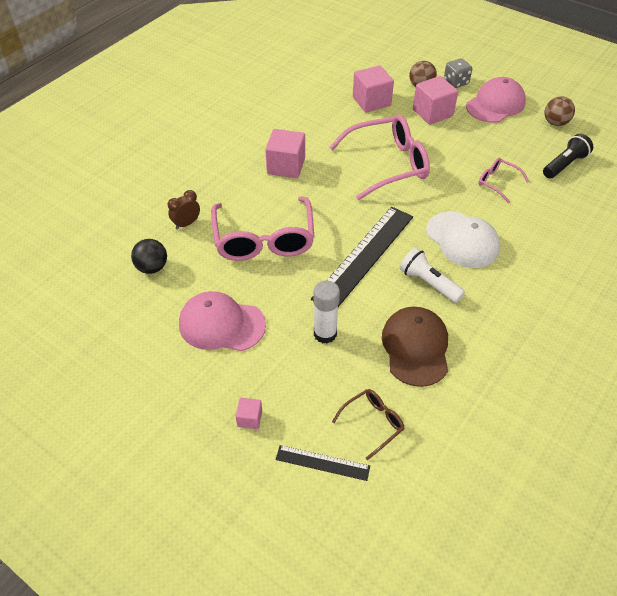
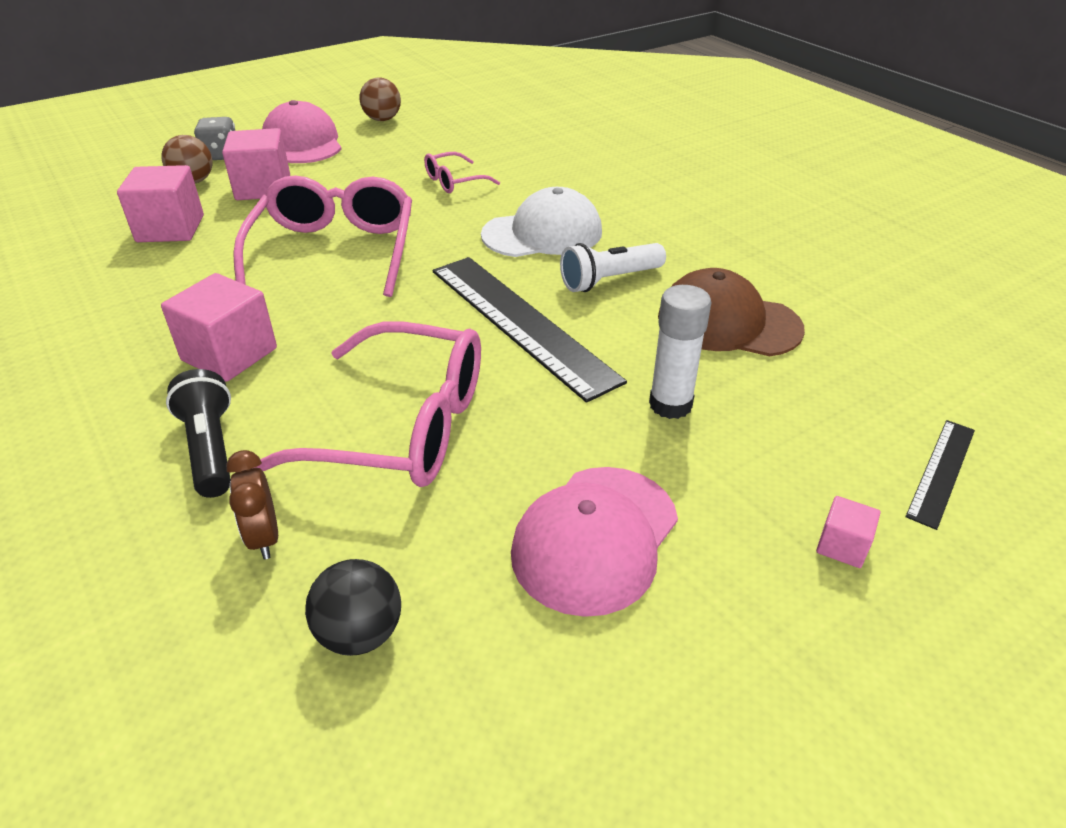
camera: 70 degrees left, 10 degrees down
(373, 423) = (865, 398): brown glasses -> none
(564, 165) = (462, 135): black flashlight -> black flashlight (210, 448)

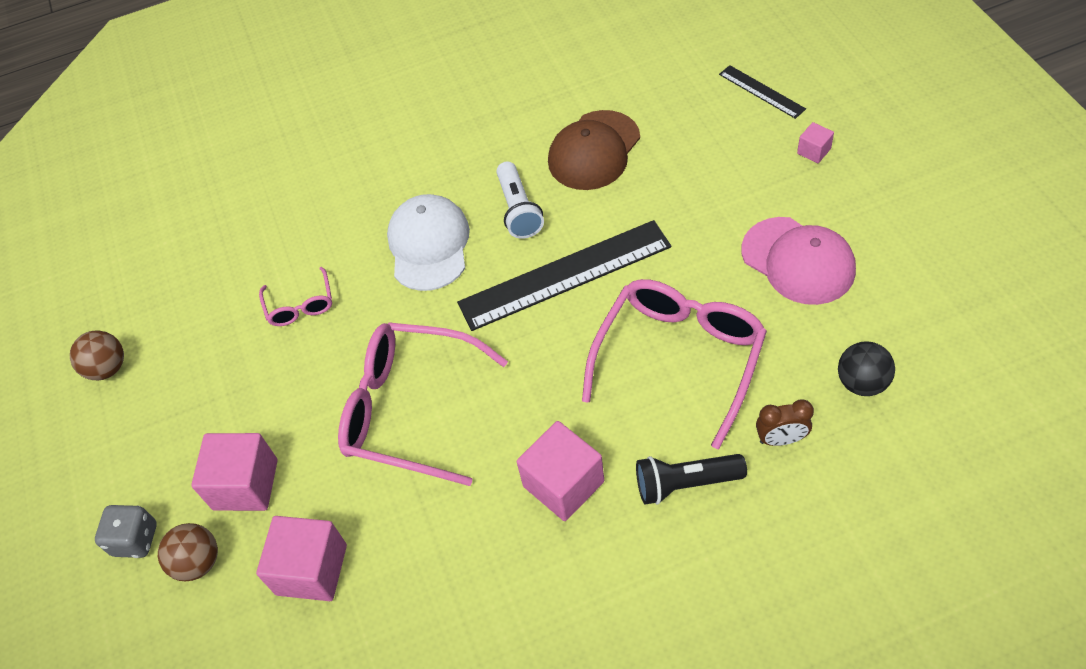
camera: 70 degrees left, 15 degrees up
(302, 143) = (138, 451): pink cap -> none
(670, 404) = (681, 202): white glue stick -> none

